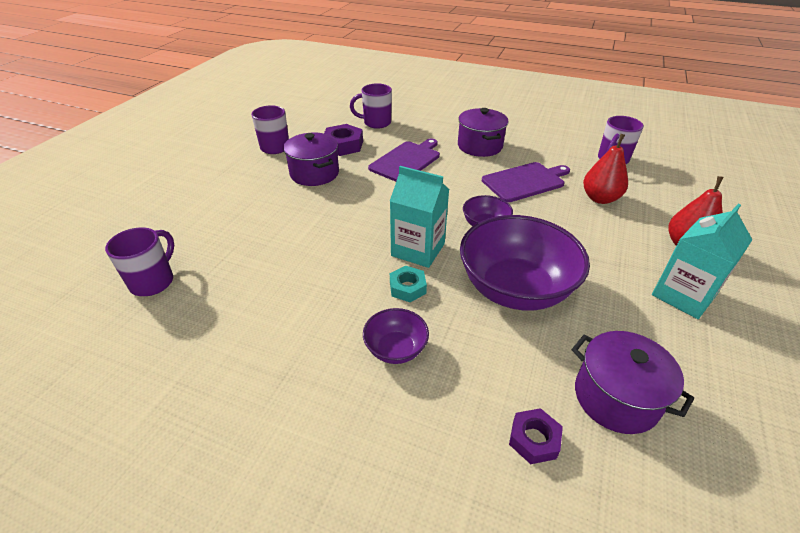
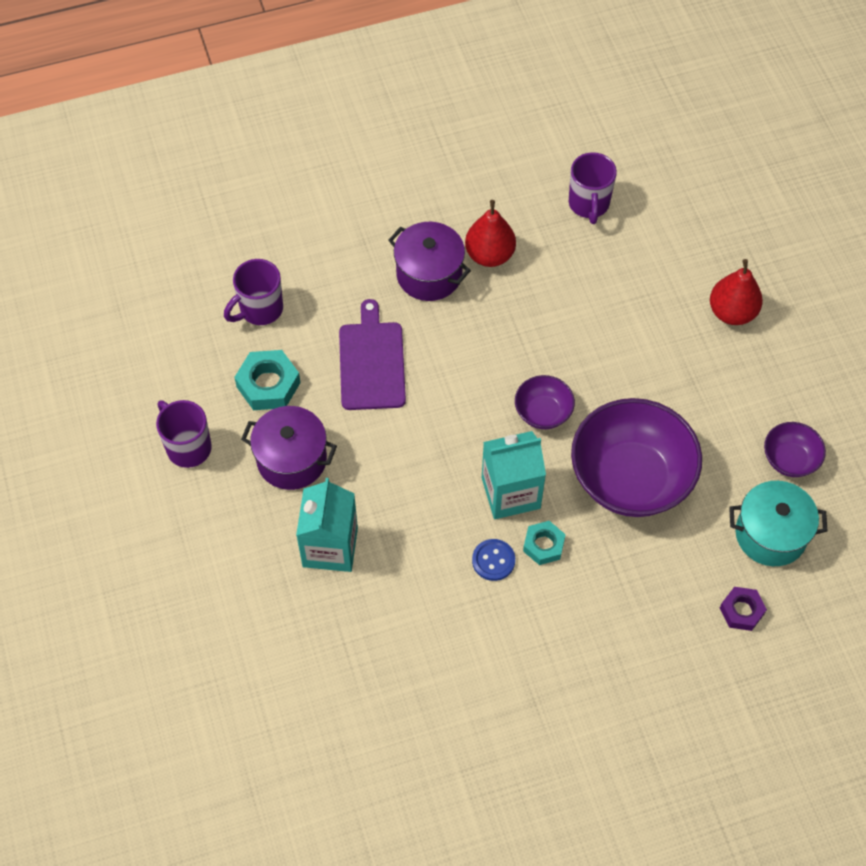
camera: 40 degrees left, 20 degrees up
(153, 281) = (314, 714): purple mug -> none
(343, 145) = (268, 385): purple nut -> turquoise nut
(364, 275) = (493, 560): none -> blue button
(395, 349) = (591, 613): purple bowl -> purple bowl (790, 459)
(525, 181) = (528, 311): purple cutting board -> none
(600, 198) = (619, 289): red pear -> red pear (489, 255)
(616, 398) = (770, 534): purple pot -> turquoise pot
(683, 295) = (761, 386): turquoise carton -> turquoise carton (330, 547)

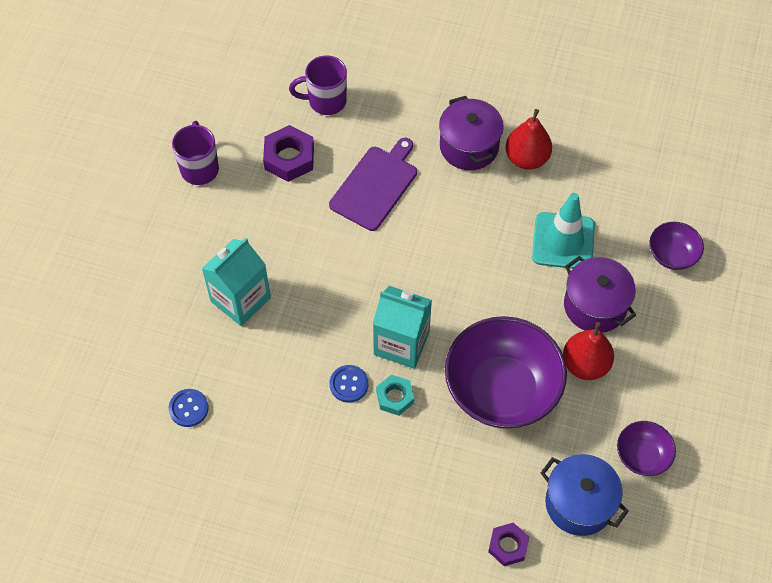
camera: 35 degrees right, 0 degrees up
(268, 385) = (289, 158): turquoise nut -> purple nut
(291, 459) = (263, 221): purple pot -> purple pot (595, 306)
(363, 680) = (188, 408): none -> blue button
(543, 412) = (473, 299): purple bowl -> purple bowl (672, 255)
(580, 311) = (563, 241): none -> turquoise traffic cone
(589, 204) = (636, 164): purple mug -> none
(732, 312) = (686, 314): red pear -> red pear (585, 364)
(770, 534) = (579, 503): turquoise pot -> blue pot

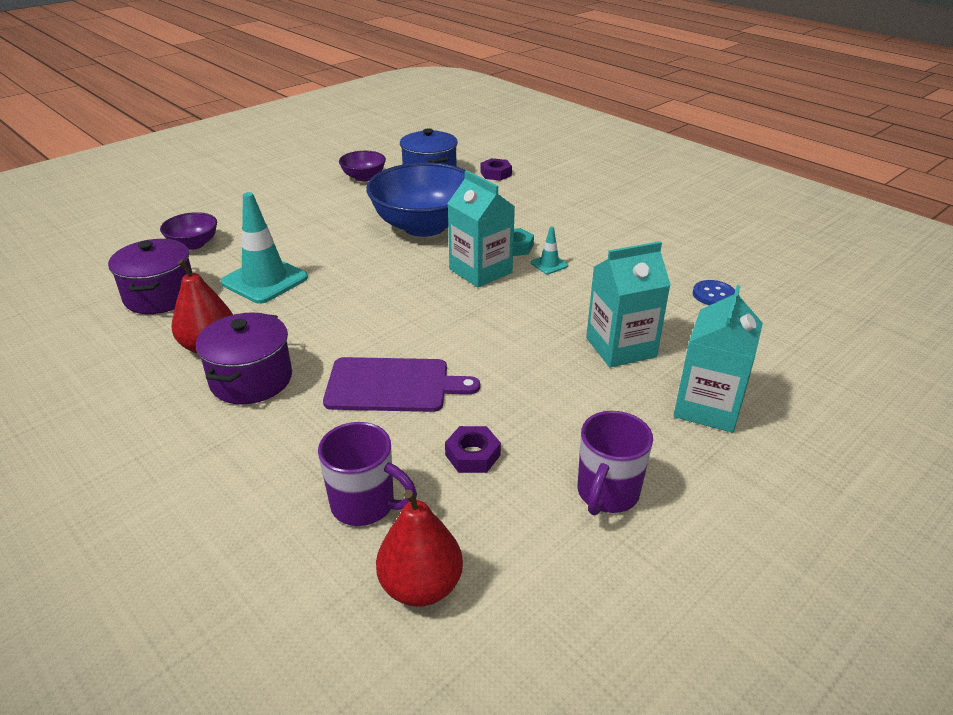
camera: 150 degrees left, 25 degrees down
(160, 266) = (708, 407): none -> turquoise carton
(289, 158) = (472, 455): purple nut -> purple nut, size x0.65
(349, 384) = (549, 264): blue button -> turquoise traffic cone
(375, 186) = (392, 385): purple cutting board -> purple cutting board turned 150 degrees counterclockwise
(501, 390) = (424, 226): purple bowl -> blue bowl
(585, 364) = (346, 218): red pear -> red pear (421, 586)
(595, 306) = (295, 240): purple pot -> purple pot (160, 296)

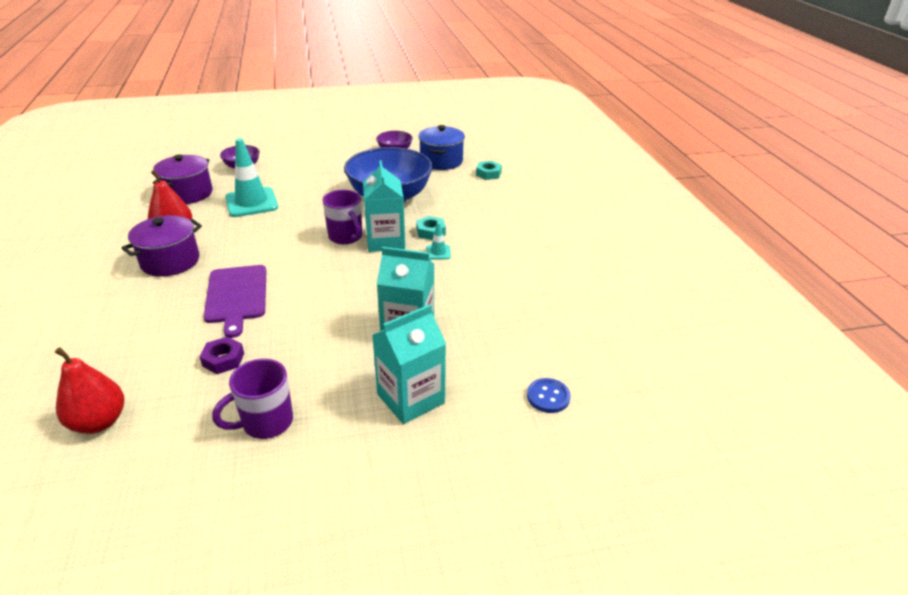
camera: 30 degrees right, 0 degrees up
(365, 505) = (132, 361): purple mug -> purple mug (346, 237)
(392, 385) = (236, 296): purple cutting board -> purple cutting board turned 45 degrees clockwise
(496, 174) = (488, 174): purple nut -> turquoise nut
(713, 295) = (531, 319): blue button -> blue button (548, 397)

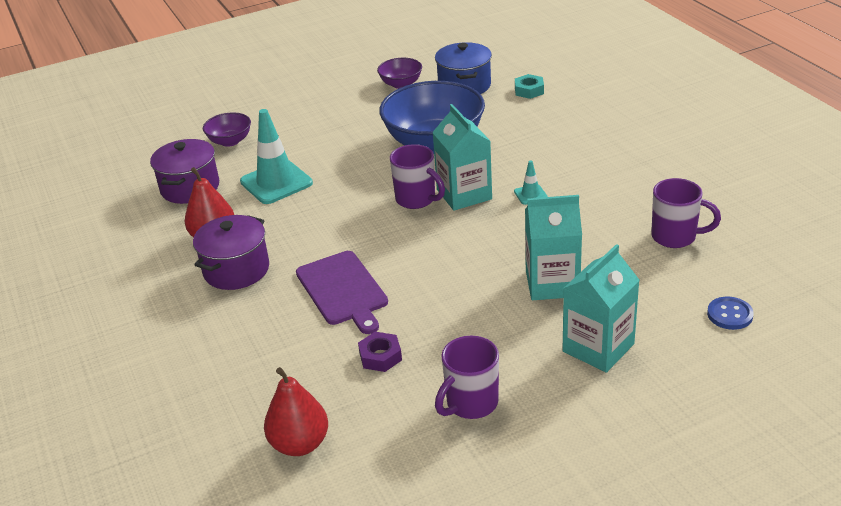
camera: 10 degrees left, 0 degrees up
(431, 232) = (507, 173): turquoise nut -> none
(538, 314) = (675, 237): none -> purple mug

